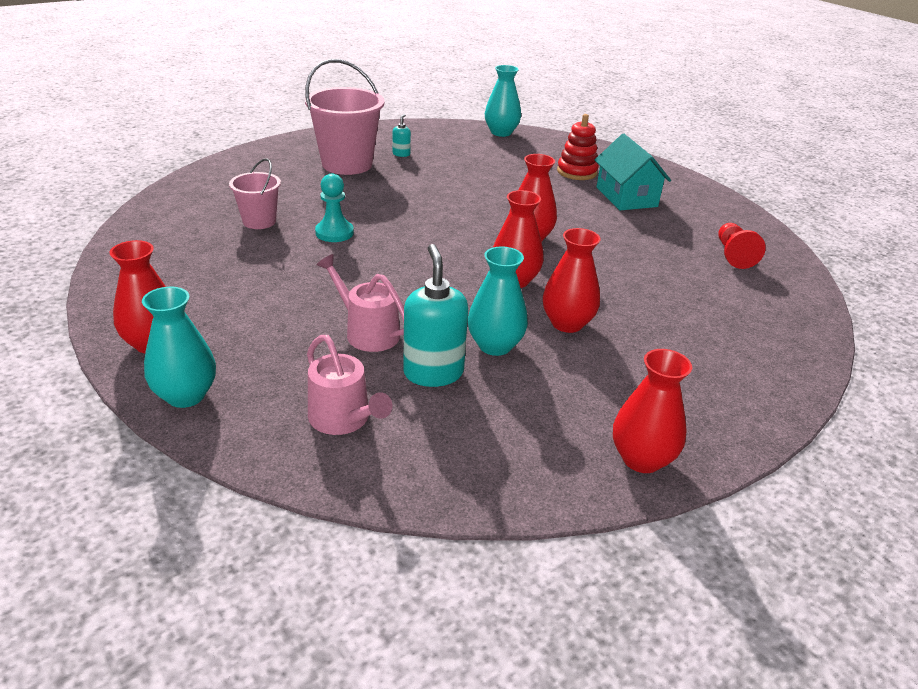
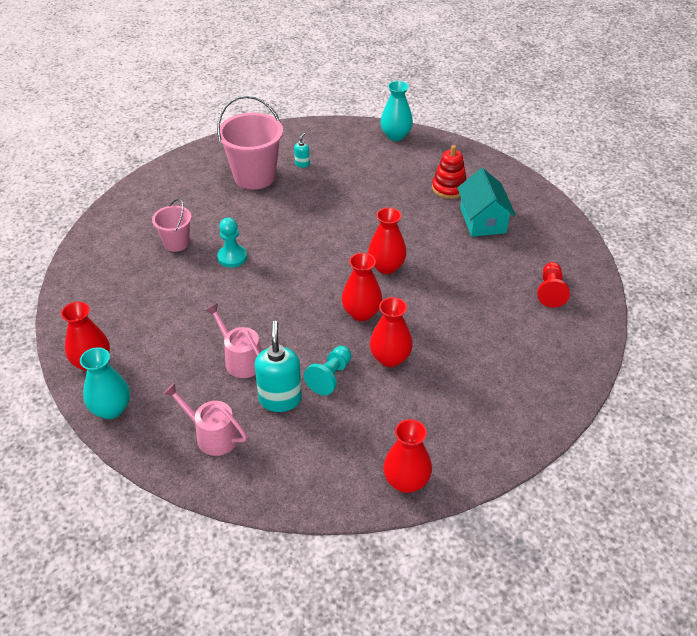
camera: 10 degrees right, 10 degrees up
(343, 419) = (212, 435): pink watering can -> pink watering can turned 150 degrees clockwise
(495, 345) = (330, 377): turquoise vase -> turquoise pawn

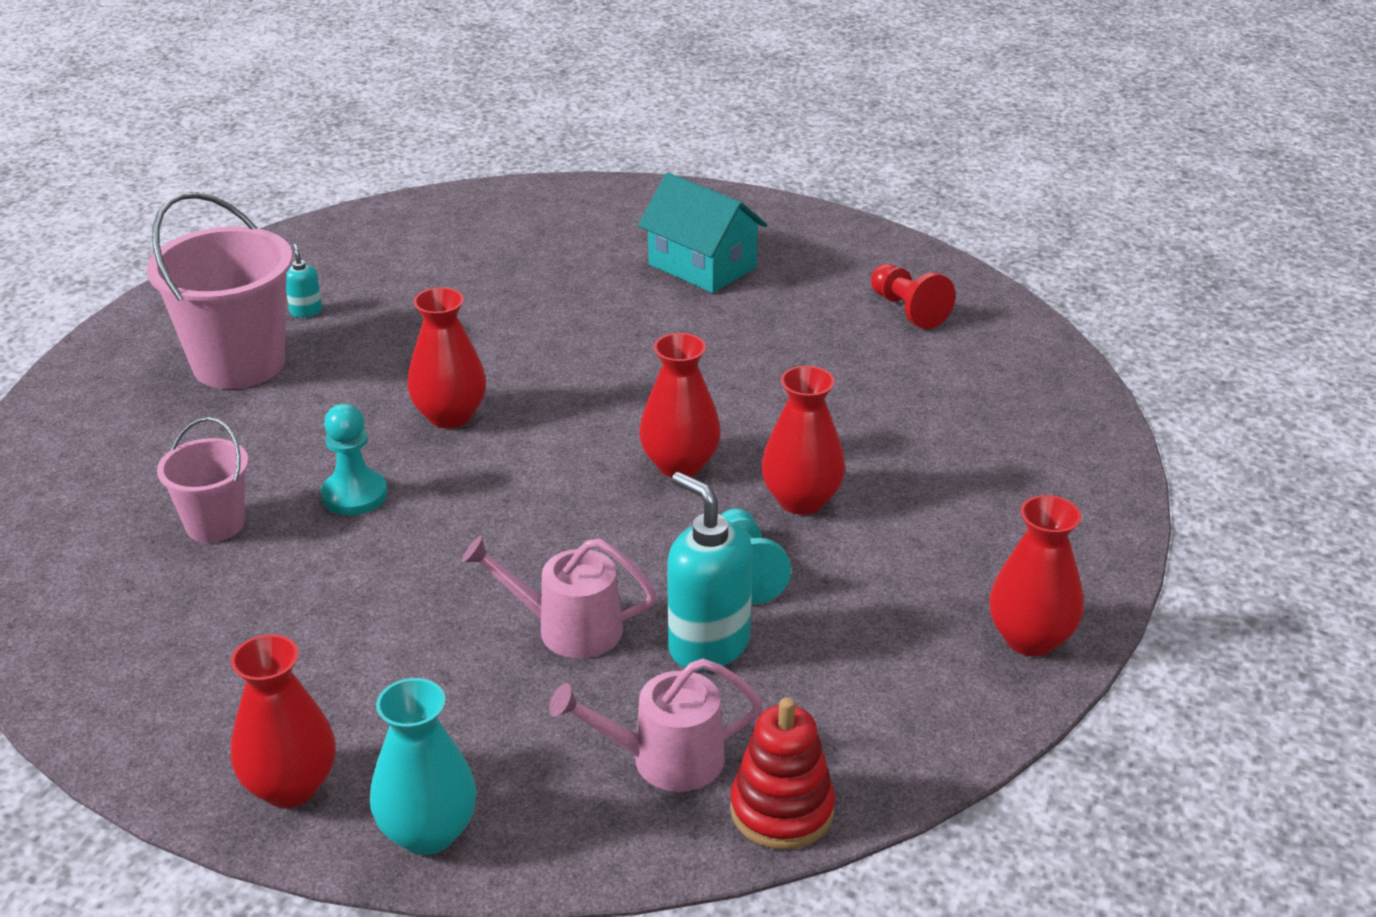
camera: 40 degrees left, 10 degrees down
(386, 266) = (637, 387): red vase -> red vase (450, 416)
(395, 135) = (420, 212): turquoise vase -> none
(449, 188) = (598, 246): red stacking toy -> red stacking toy (782, 810)

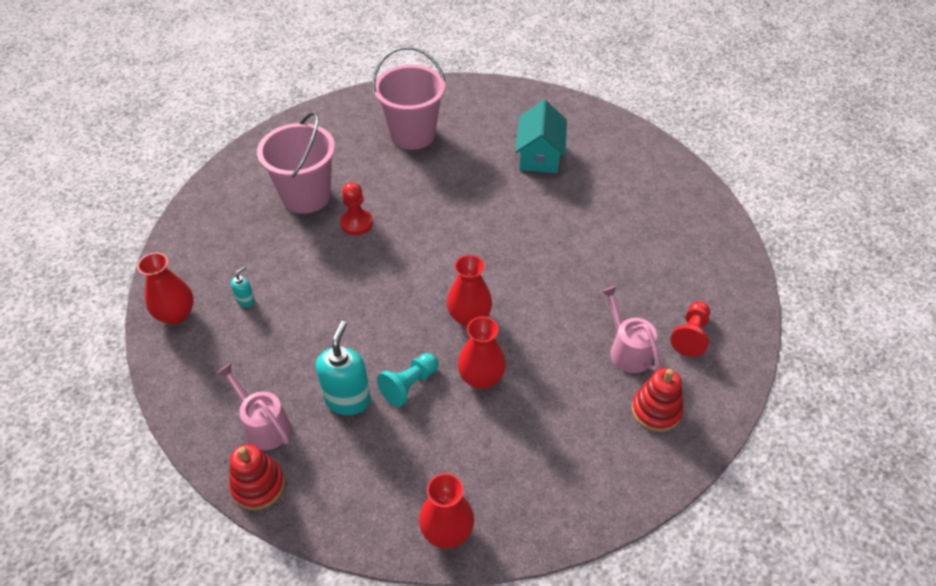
camera: 55 degrees right, 15 degrees up
(215, 524) = (306, 196): pink bucket -> pink bucket, size x1.79
(306, 311) = (467, 129): turquoise soap dispenser -> turquoise soap dispenser (246, 300)
(354, 495) = (357, 223): turquoise pawn -> red pawn
(428, 832) = (175, 371): turquoise vase -> none
(450, 416) = (435, 218): red vase -> none
(568, 629) = (323, 343): pink watering can -> pink watering can (627, 350)
(702, 266) = (642, 232): turquoise house -> turquoise house (539, 155)
(995, 386) = (656, 410): none -> red stacking toy

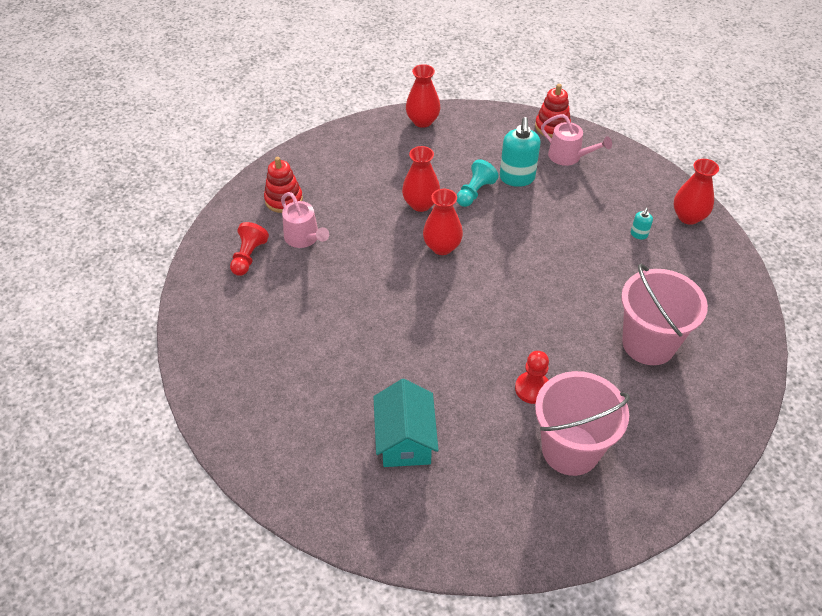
camera: 170 degrees right, 0 degrees up
(357, 223) = (580, 320): red pawn -> red pawn (532, 389)

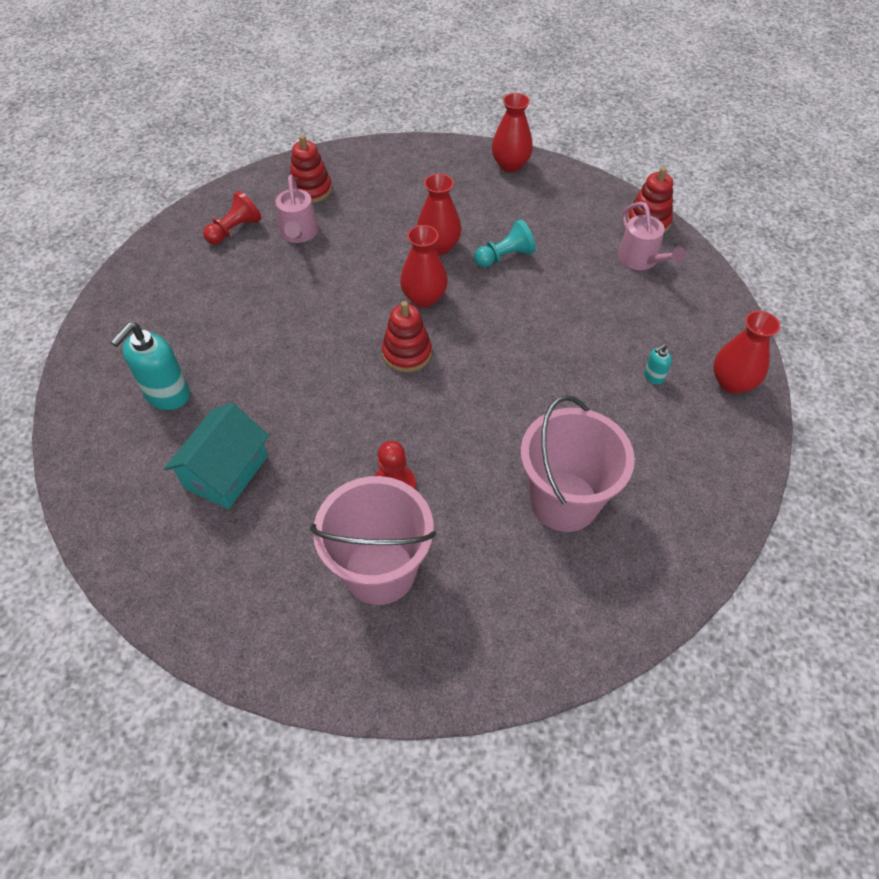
camera: 30 degrees right, 5 degrees up
(463, 292) = (407, 353): none -> red stacking toy
(517, 178) = (563, 260): turquoise soap dispenser -> turquoise soap dispenser (167, 395)

